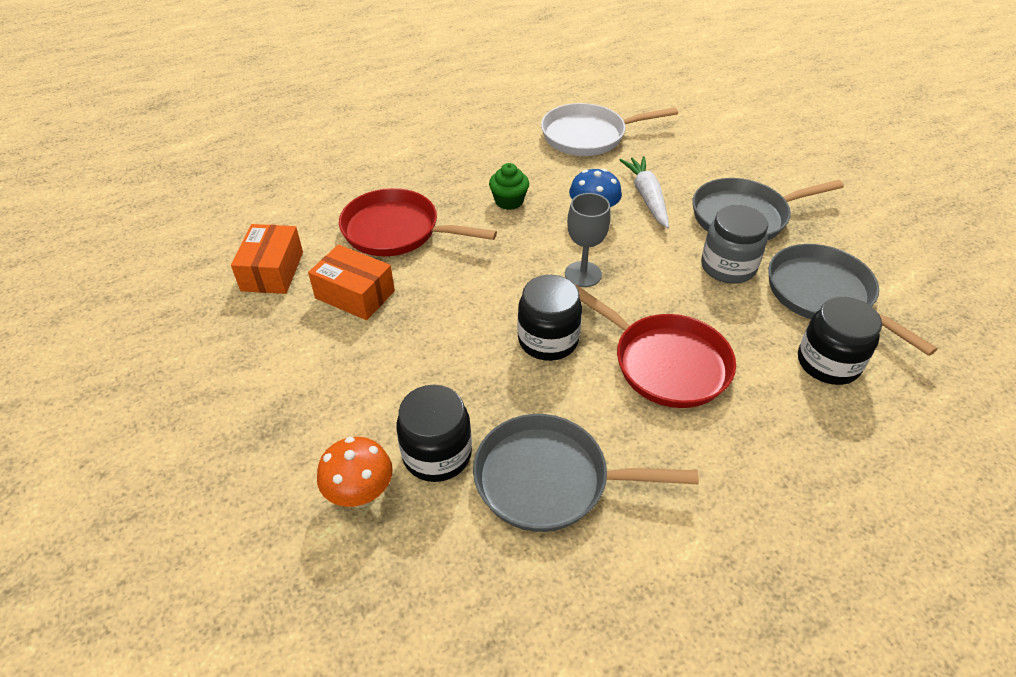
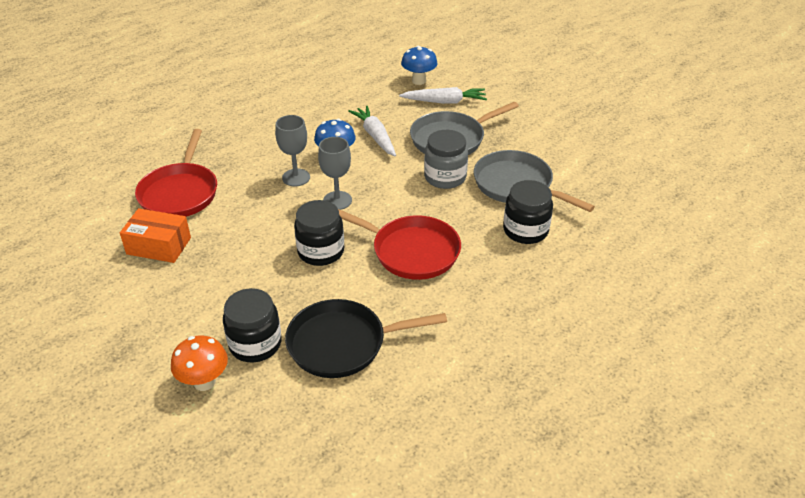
camera: 15 degrees left, 5 degrees down
(272, 271) = (83, 240): orange box -> none
(397, 231) = (180, 193): red pan -> red pan turned 90 degrees counterclockwise
(509, 201) = (266, 156): green cupcake -> none
(538, 235) = (296, 177): none -> grey goblet
(549, 479) = (343, 343): grey pan -> black pan
(588, 136) = (319, 96): white pan -> none
(715, 134) = (419, 81): none -> blue mushroom
(743, 166) = (444, 102): none -> white carrot

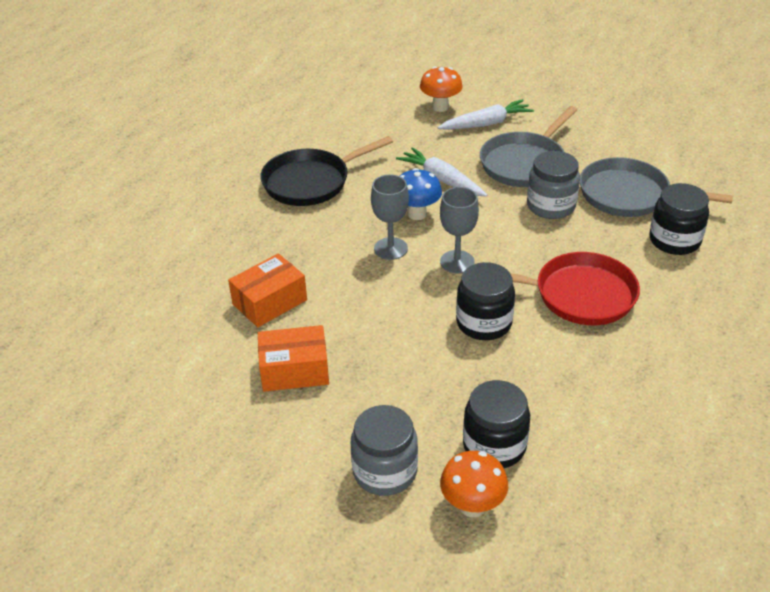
camera: 20 degrees left, 0 degrees up
(163, 336) = (385, 471): none -> grey jar
(180, 193) = (269, 302): red pan -> orange box
(343, 343) = (586, 415): black pan -> black pan (311, 182)
(419, 81) = (440, 107): blue mushroom -> orange mushroom

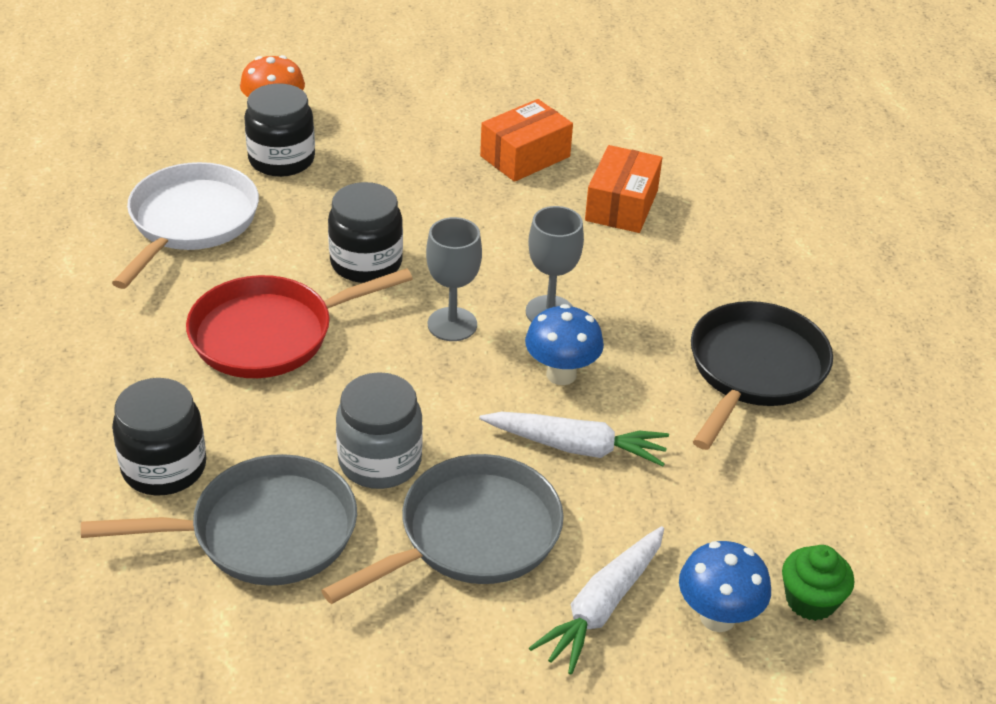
camera: 145 degrees right, 0 degrees up
(385, 471) = (368, 114): grey jar -> none
(396, 100) = (810, 600): none -> green cupcake
(440, 107) = (717, 617): orange mushroom -> blue mushroom
(525, 163) = (472, 535): grey pan -> grey pan turned 45 degrees clockwise
(600, 407) = (191, 222): none -> white pan

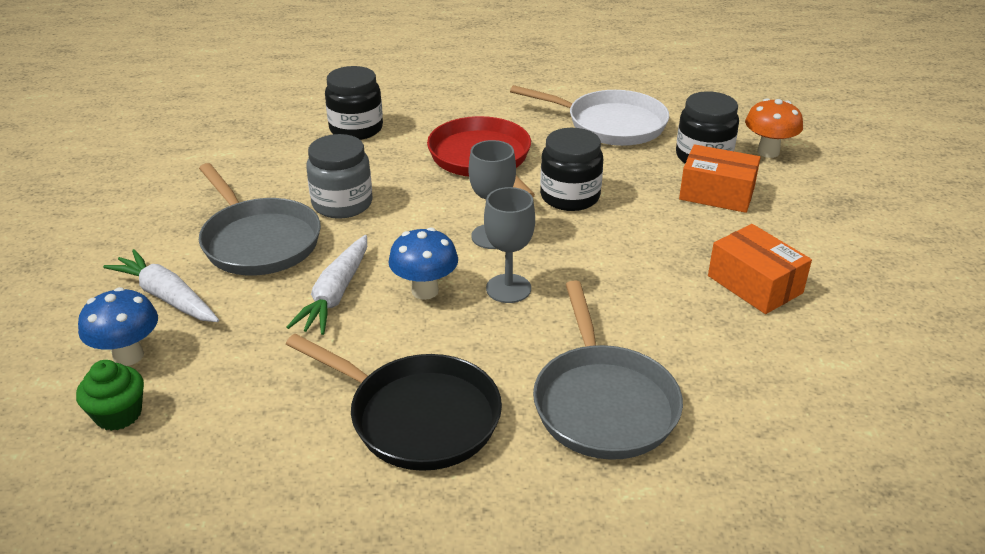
camera: 95 degrees right, 5 degrees down
(264, 532) = (290, 163): grey pan -> grey pan (603, 403)
(621, 205) = (685, 345): orange box -> orange box (717, 193)

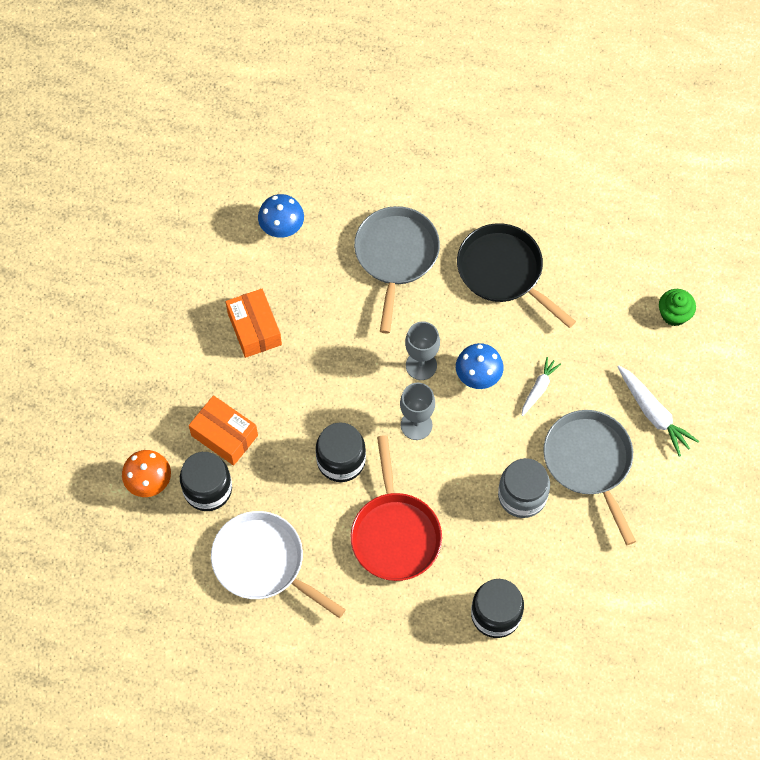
camera: 165 degrees left, 30 degrees up
(128, 356) = (673, 362): blue mushroom -> blue mushroom (282, 229)
(336, 294) = (538, 388): white carrot -> white carrot, size x0.62

